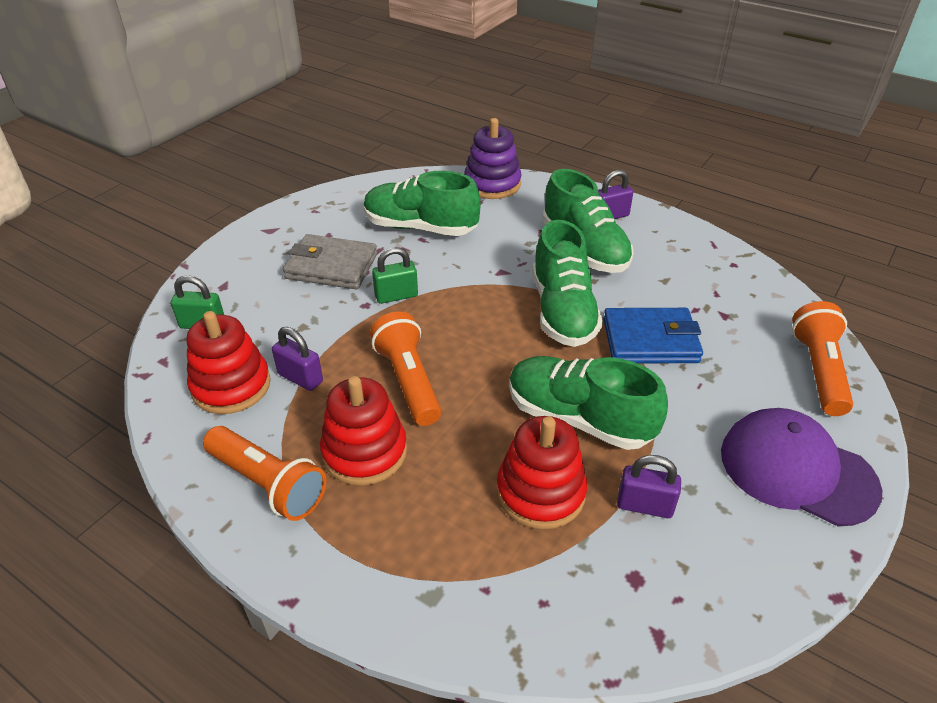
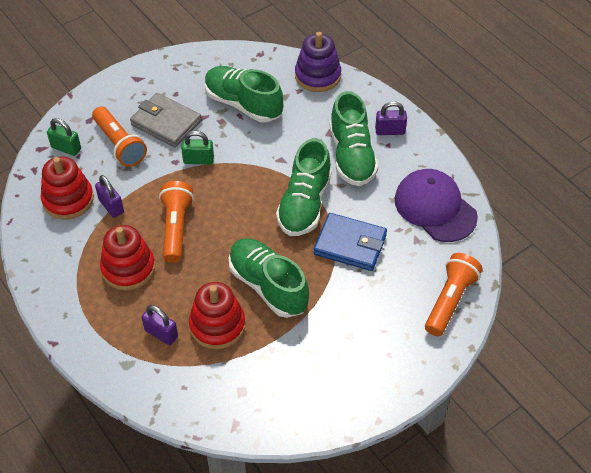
camera: 20 degrees right, 10 degrees up
(268, 484) = (66, 272): orange flashlight -> orange flashlight (120, 145)
(644, 505) = (273, 353): purple padlock -> purple padlock (161, 333)
(797, 470) = (382, 361): purple cap -> purple cap (435, 208)

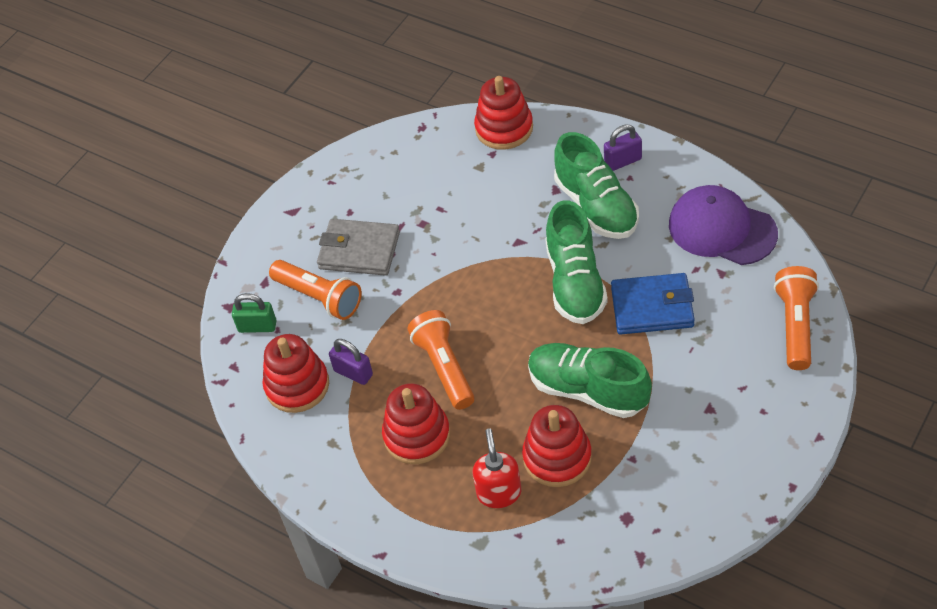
camera: 15 degrees left, 0 degrees up
(161, 333) = (499, 493): purple padlock -> red soap dispenser
(198, 160) = (423, 279): green padlock -> none
(243, 104) = (437, 194): green shoe -> none
(317, 76) = (504, 128): purple stacking toy -> red stacking toy

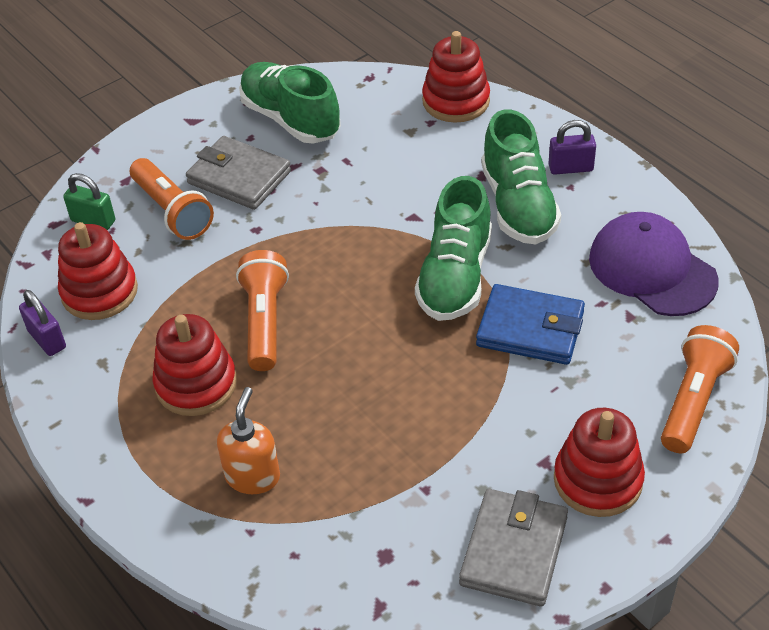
camera: 15 degrees right, 5 degrees down
(353, 373) = (165, 297): purple padlock -> purple padlock (47, 339)
(499, 493) = (253, 476): red soap dispenser -> orange soap dispenser
(557, 457) = (339, 459): red stacking toy -> red stacking toy (597, 480)
(588, 390) = (412, 396): green shoe -> green shoe (290, 119)
(717, 482) = (514, 551): none -> grey wallet

